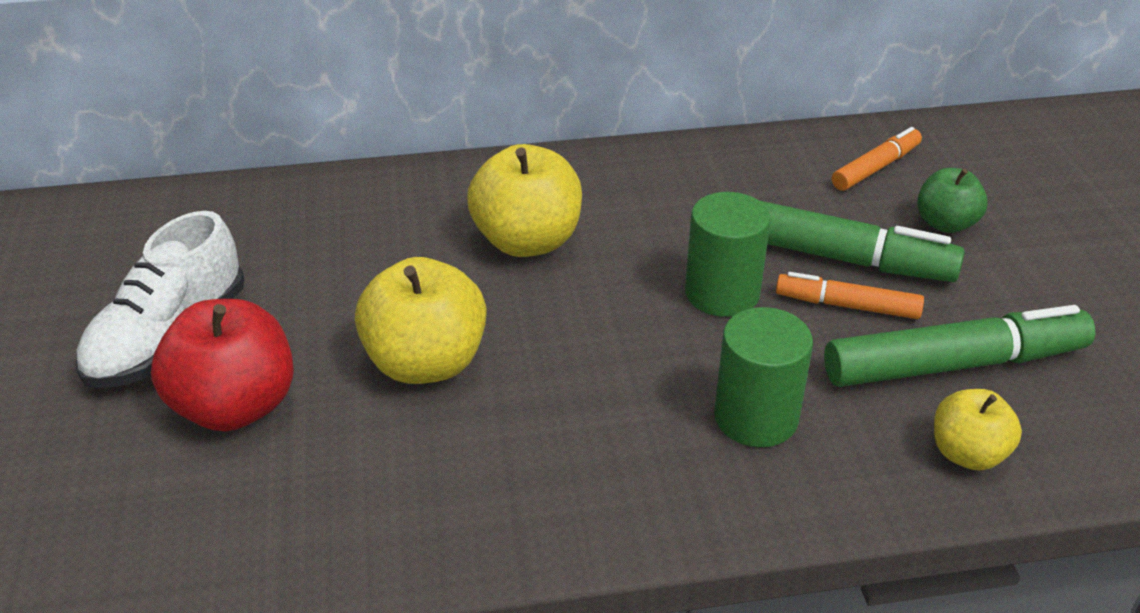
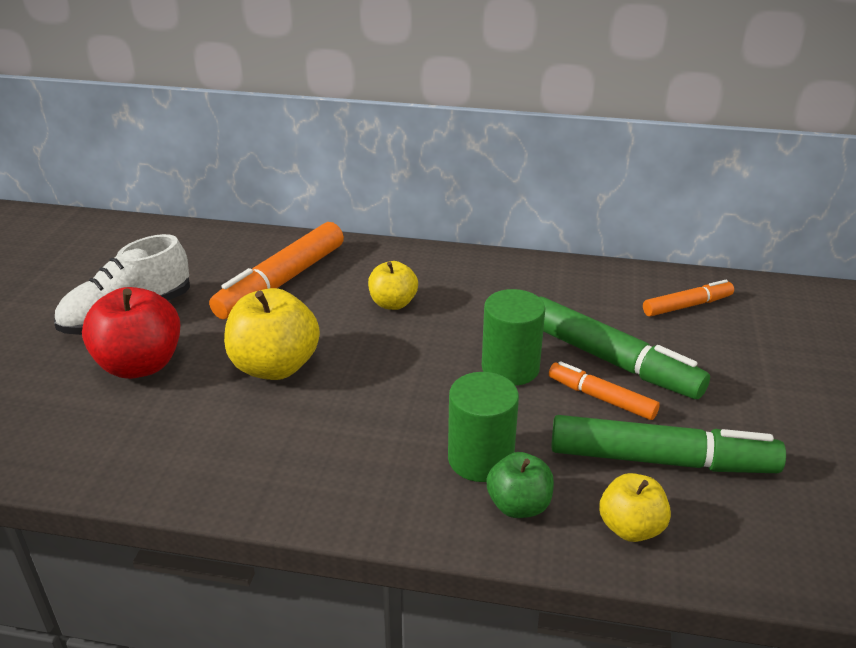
camera: 20 degrees right, 5 degrees down
(359, 243) = (281, 282): none -> orange marker
(527, 241) = (393, 303): yellow apple -> yellow apple, size x0.60
(945, 224) = (719, 357): green apple -> green apple (518, 505)

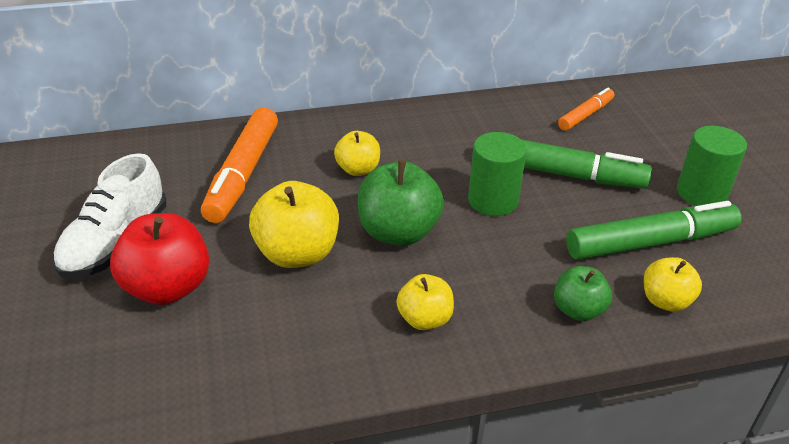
camera: 25 degrees left, 5 degrees up
(348, 464) = (424, 319): none -> yellow apple
(387, 373) = (398, 232): none -> green apple
(480, 459) = (524, 282): green cylinder -> green cylinder (701, 193)
(601, 398) = (576, 206): orange marker -> none

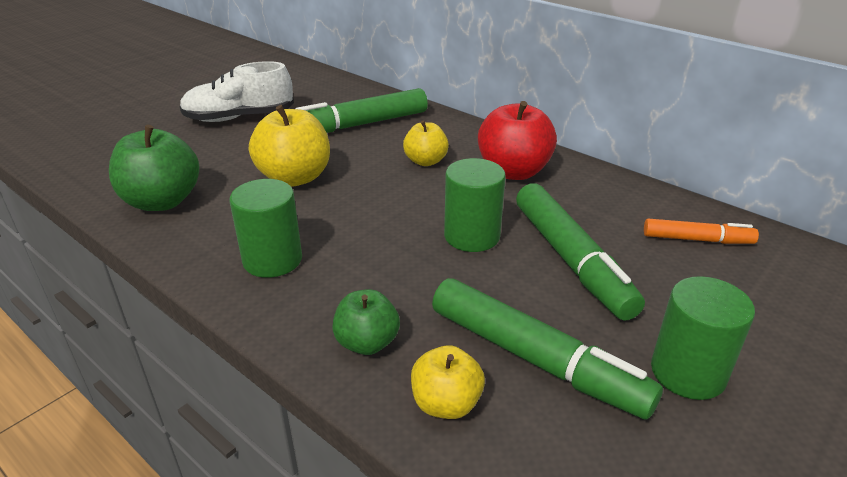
camera: 55 degrees right, 5 degrees down
(167, 287) = (212, 150): red apple -> red apple (513, 171)
(243, 174) = (359, 125): orange marker -> green marker
(398, 232) = (368, 207): green apple -> green apple (162, 201)
(424, 319) = (272, 260): yellow apple -> green cylinder

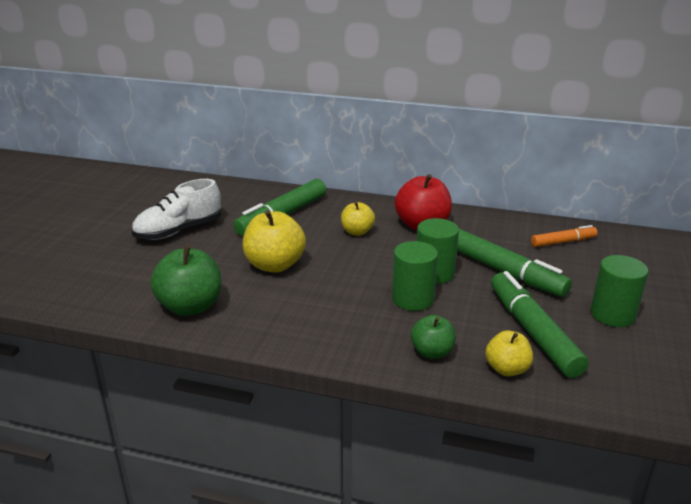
camera: 25 degrees left, 5 degrees down
(272, 260) = (320, 323): green cylinder -> green cylinder (413, 299)
(535, 359) = (533, 332): green marker -> green marker turned 120 degrees counterclockwise

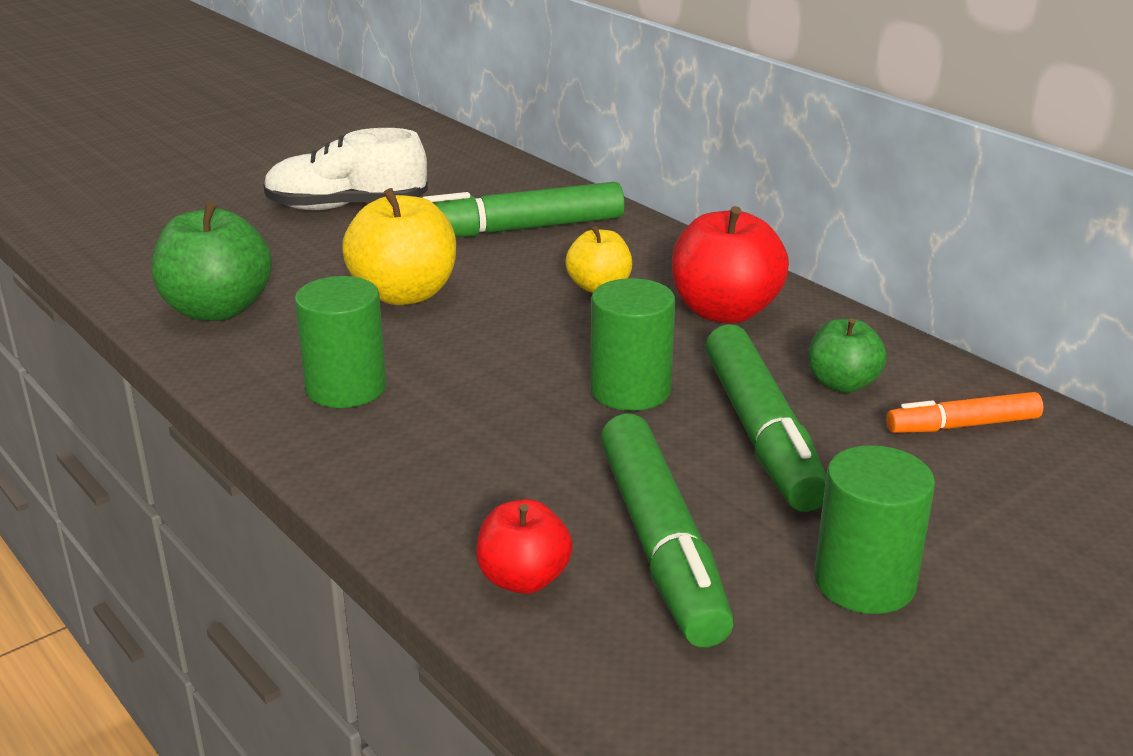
camera: 35 degrees right, 0 degrees up
(413, 299) = (534, 415): green cylinder -> green cylinder (346, 388)
(432, 352) = (444, 502): green apple -> green apple (842, 384)
(507, 369) = (523, 579): yellow apple -> red apple
(533, 332) = (660, 544): green marker -> green marker turned 150 degrees clockwise
(563, 242) = (962, 425): orange marker -> orange marker turned 150 degrees clockwise

